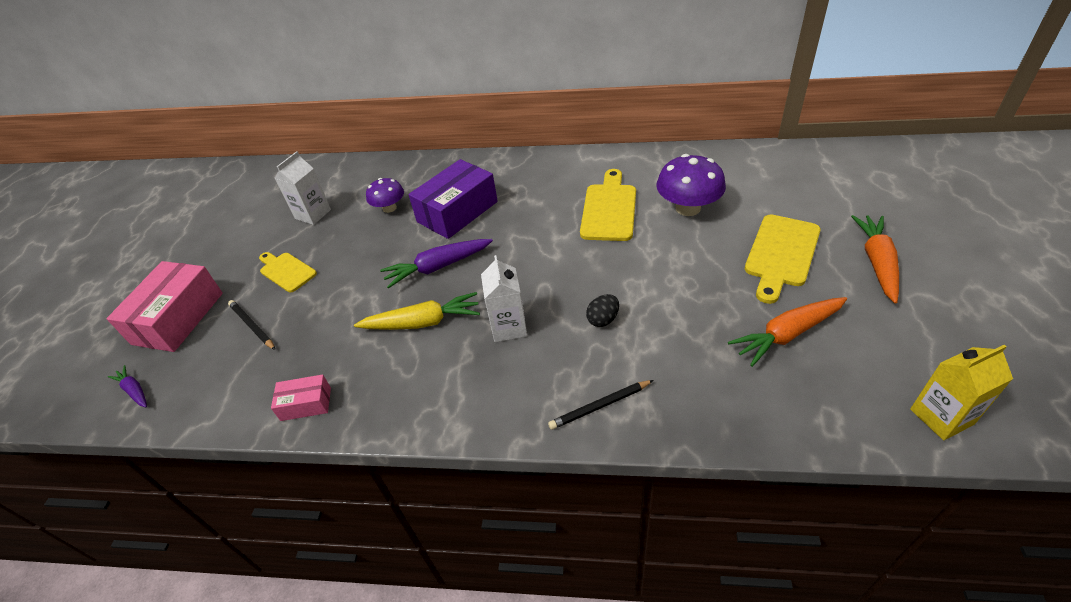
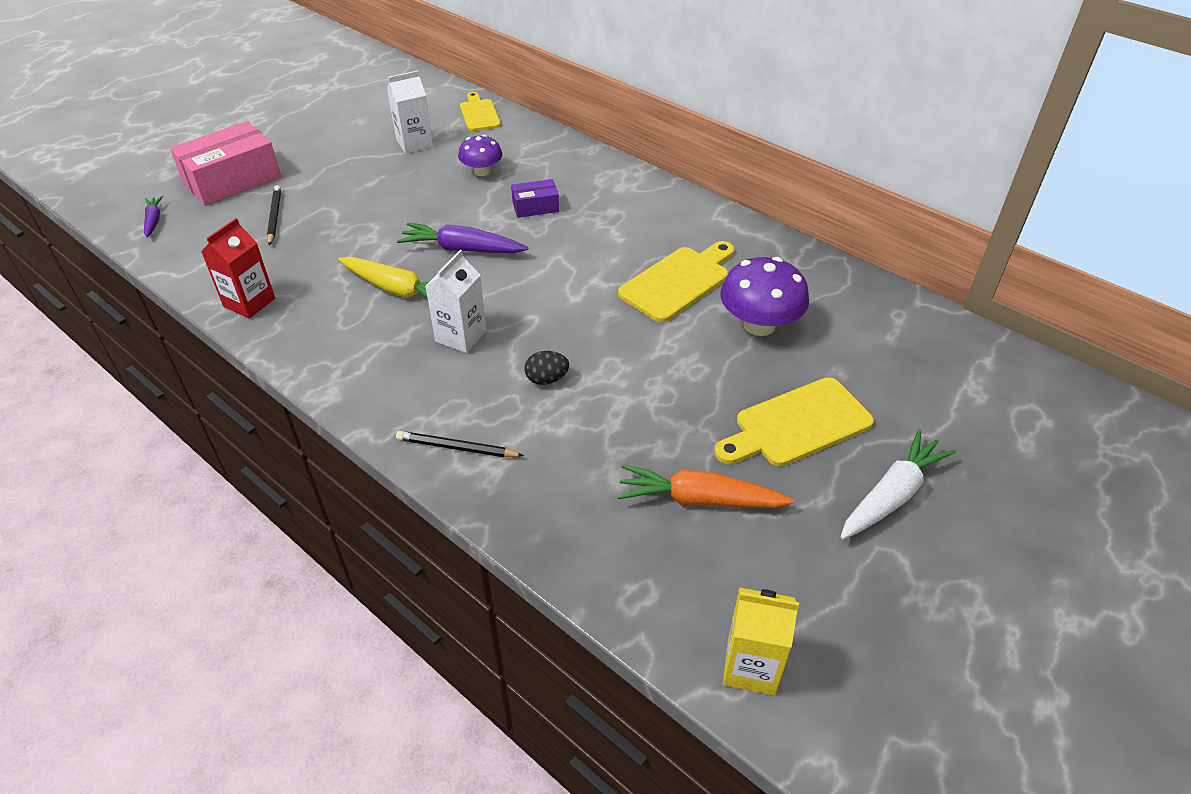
camera: 30 degrees right, 0 degrees up
(286, 271) = (343, 184): yellow cutting board -> yellow cutting board (479, 114)
(306, 404) = (249, 302): pink box -> red carton
(457, 212) = (535, 207): purple box -> purple box, size x0.51
(877, 262) = (891, 495): orange carrot -> white carrot

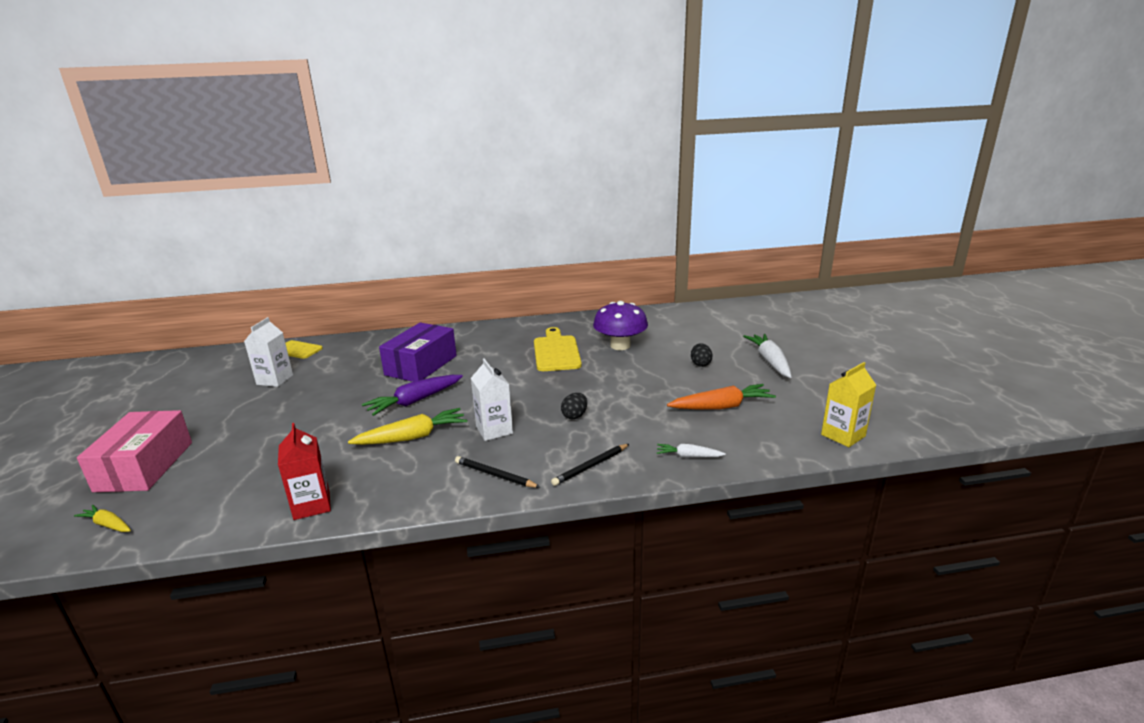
camera: 50 degrees left, 20 degrees down
(153, 221) = (108, 525): purple carrot -> yellow carrot
(274, 217) = (234, 461): black pencil -> black pencil (495, 475)
(482, 171) = (353, 369): purple mushroom -> none
(535, 207) = (421, 365): purple box -> purple box, size x1.97
(549, 521) = (688, 456): none -> white carrot
(699, 499) = (721, 407): orange carrot -> orange carrot turned 150 degrees counterclockwise
(797, 425) = (700, 364): yellow cutting board -> black egg

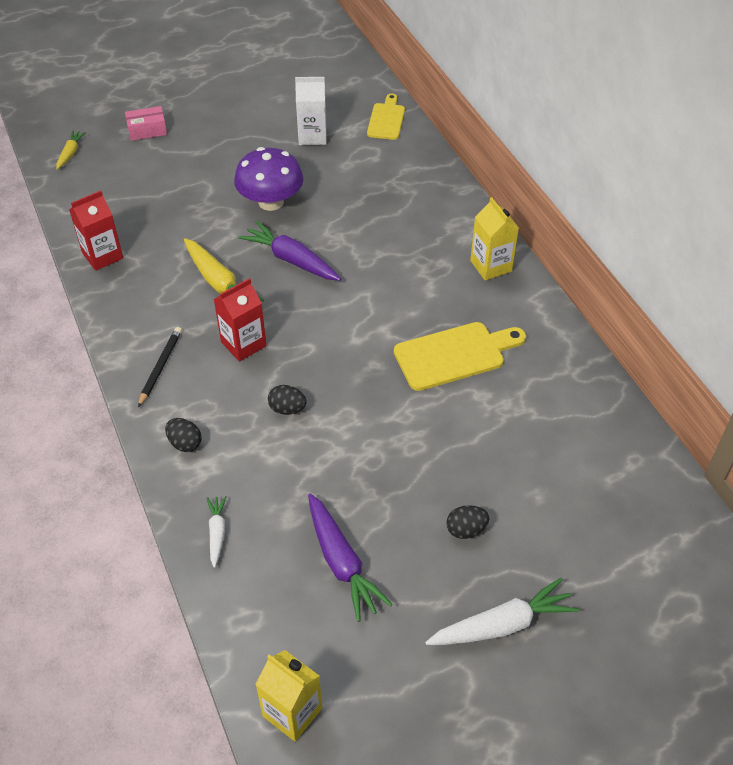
camera: 75 degrees right, 25 degrees up
(144, 466) = (147, 130): pink box -> pink box, size x0.51
(421, 365) = (377, 236): purple box -> none
(484, 332) = (491, 266): none -> yellow carton
(494, 430) = (243, 344): white carton -> red carton
(591, 466) = (185, 443): black pencil -> black egg
(620, 345) = (498, 423): purple mushroom -> purple mushroom (271, 202)
(721, 407) = (341, 562): orange carrot -> purple carrot

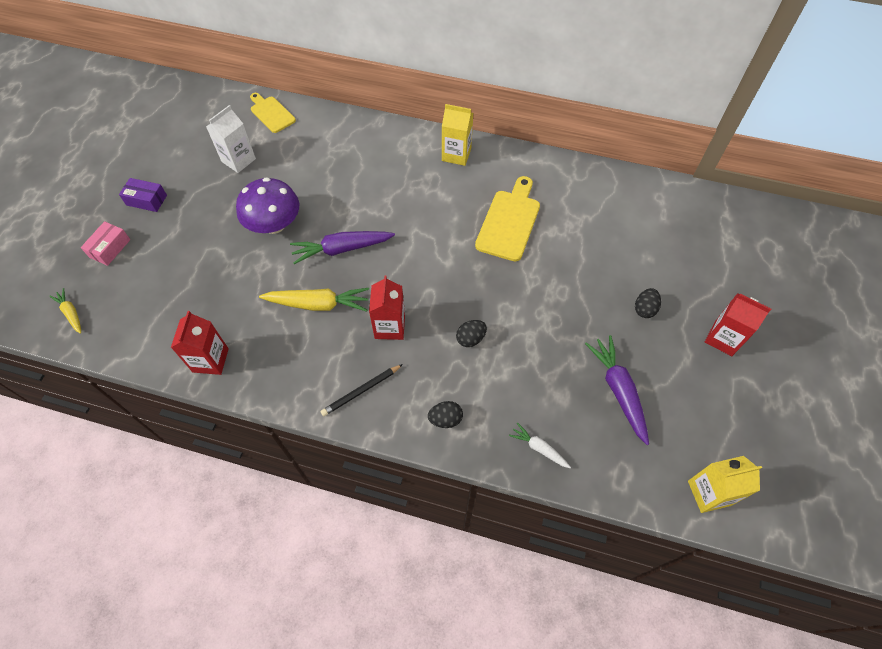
camera: 50 degrees left, 10 degrees up
(160, 367) = (361, 391): black pencil -> black pencil turned 90 degrees counterclockwise
(213, 116) = (146, 200): none -> purple box
(341, 562) = (618, 390): purple carrot -> purple carrot turned 120 degrees counterclockwise
(502, 625) = (723, 338): white carrot -> red carton

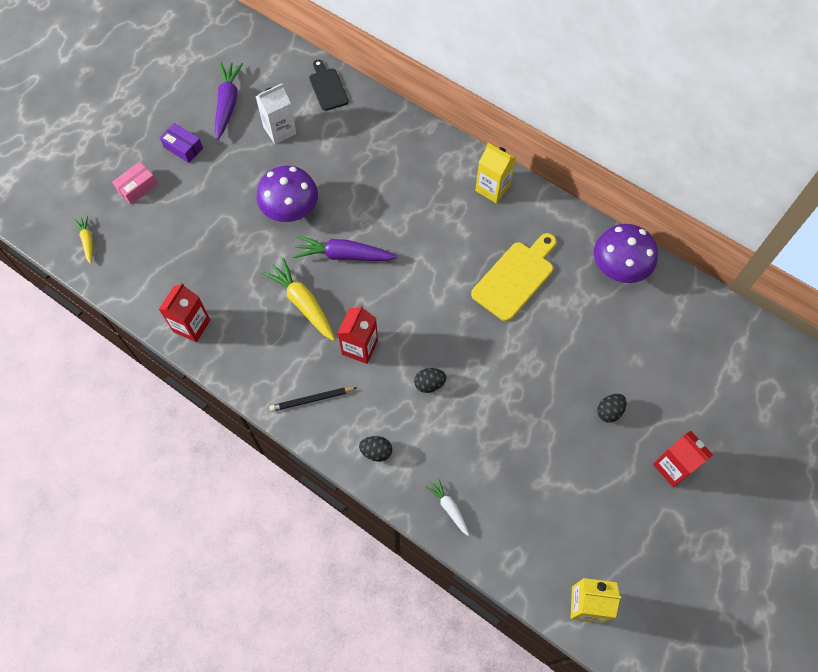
camera: 20 degrees right, 5 degrees up
(271, 113) = (327, 87): yellow cutting board -> black cutting board
(318, 304) = (303, 303): yellow carrot -> yellow carrot turned 150 degrees counterclockwise
(595, 187) = (619, 267): none -> purple mushroom
(618, 390) = (546, 481): purple carrot -> purple carrot (227, 104)

